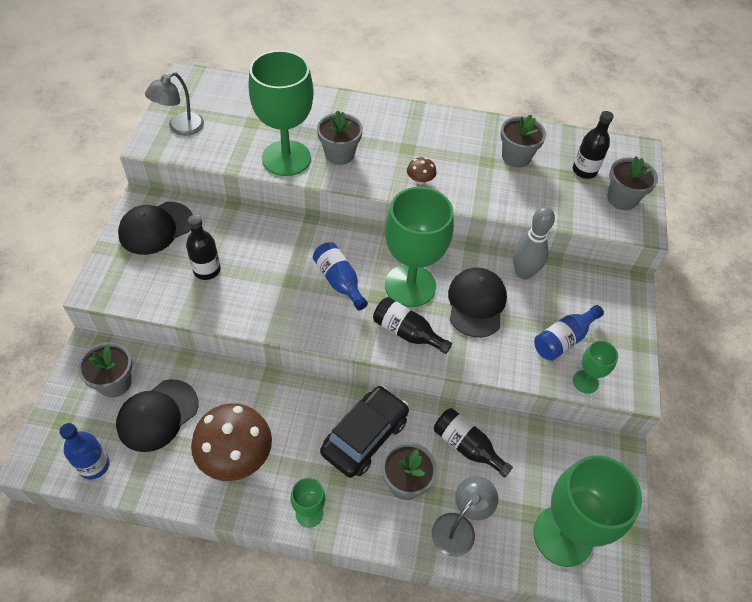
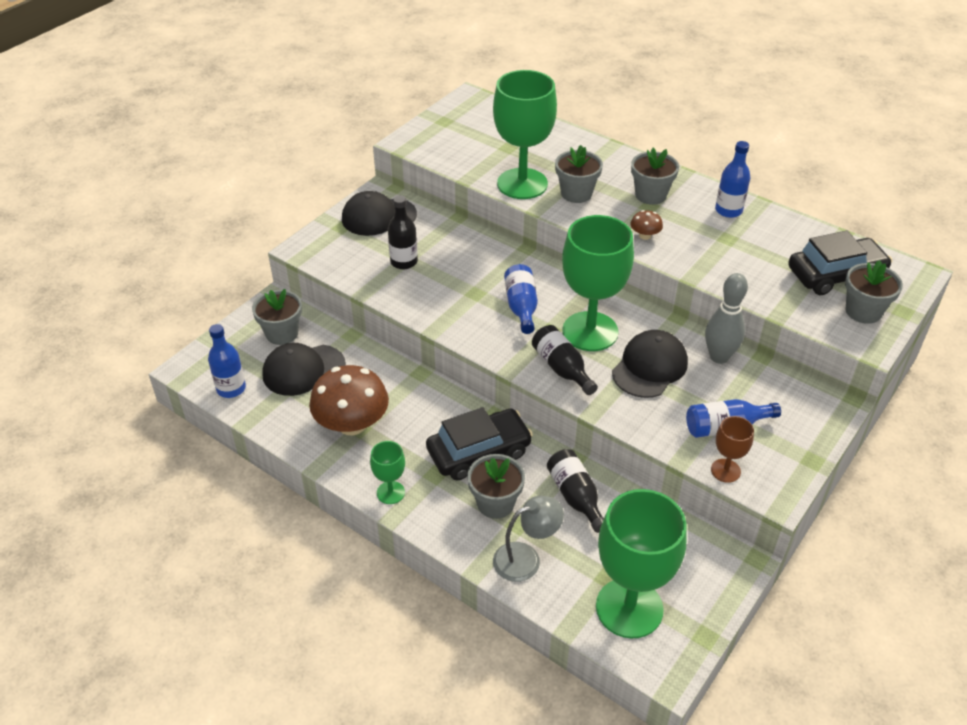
camera: 30 degrees right, 10 degrees down
(180, 128) = (439, 136): grey lamp -> none
(472, 133) = (728, 210): none -> blue bottle
(516, 157) = (763, 243): grey flower pot -> grey flower pot (650, 195)
(584, 171) = (835, 275): black bottle -> black car
(585, 382) = (725, 470): green goblet -> brown goblet

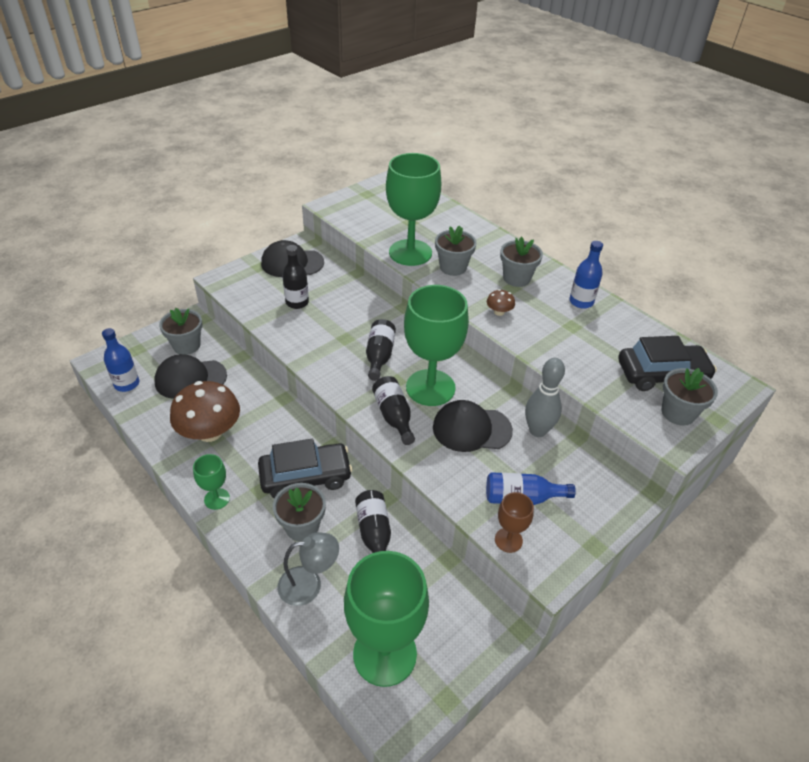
camera: 10 degrees right, 0 degrees up
(521, 307) = (379, 356): blue bottle -> black bottle
(649, 367) = (471, 429): black cap -> black cap turned 135 degrees counterclockwise

